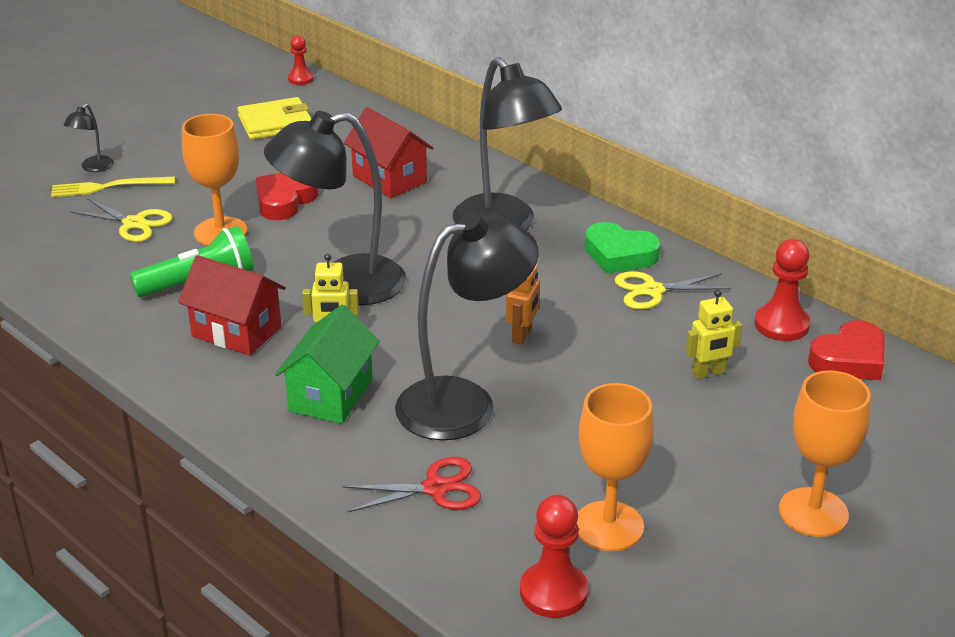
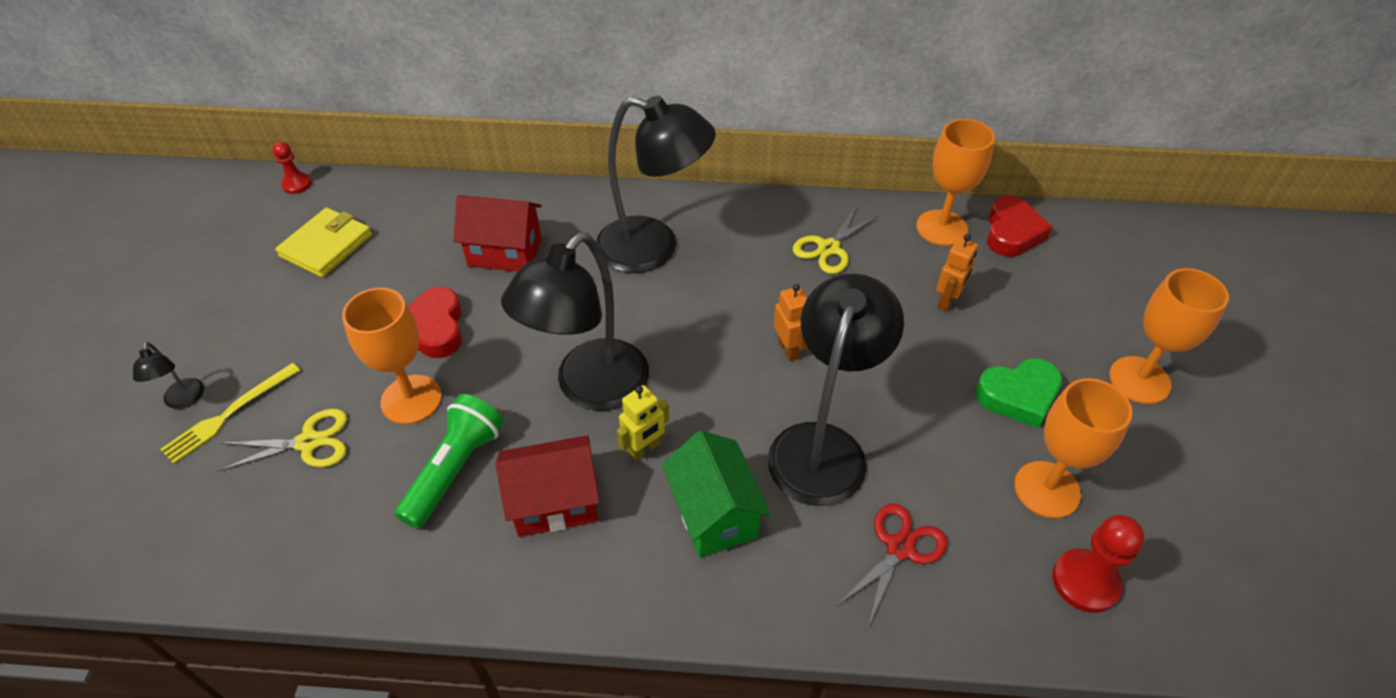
camera: 40 degrees left, 15 degrees up
(619, 255) = (769, 228): green heart -> green heart (1018, 396)
(708, 373) = (947, 301): yellow robot -> orange robot
(781, 325) = (941, 228): red pawn -> orange goblet

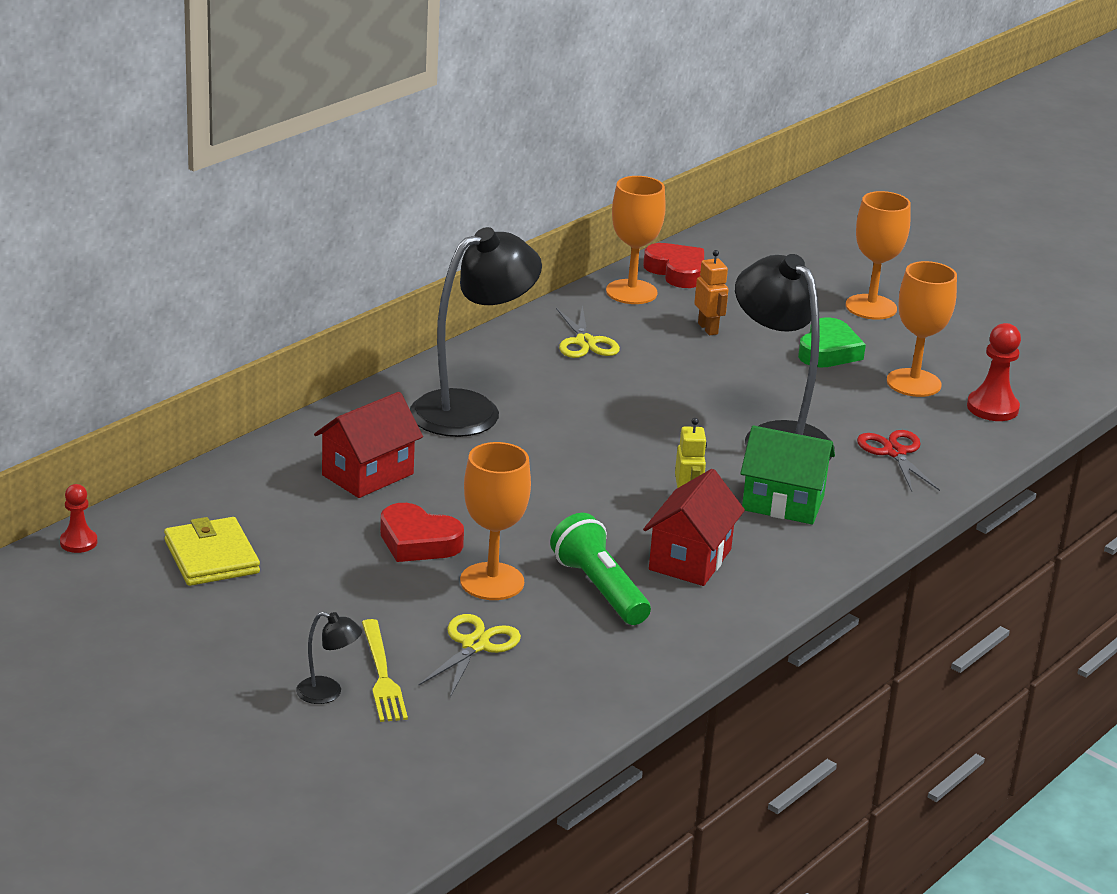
camera: 55 degrees left, 20 degrees down
(590, 388) = (593, 500): black lamp -> none
(789, 349) = (668, 407): orange robot -> none

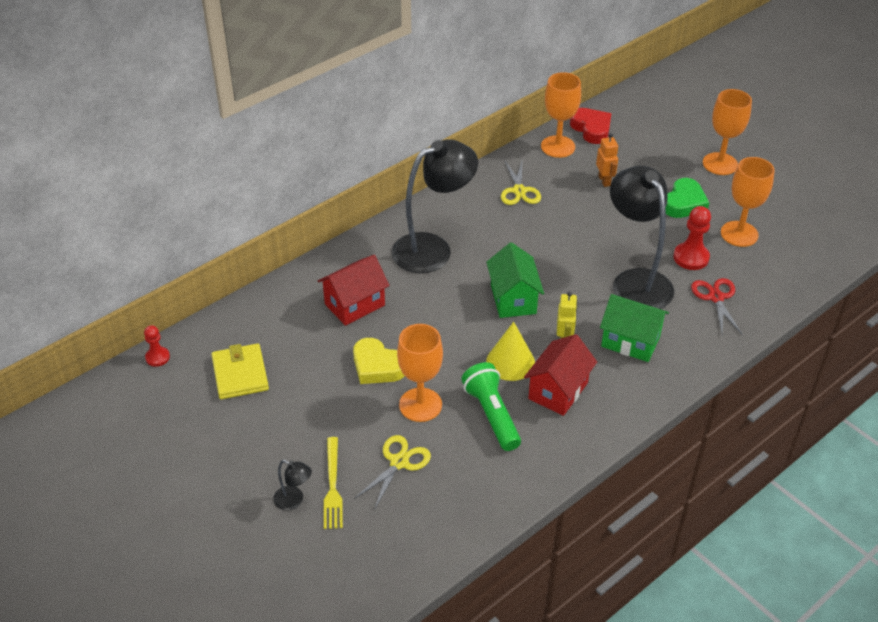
camera: 10 degrees right, 15 degrees up
(418, 542) = (377, 366): red heart -> yellow heart
(602, 462) = (513, 299): none -> green house
(614, 531) = (510, 362): none -> yellow cone
(992, 408) = (791, 258): red pawn -> red pawn (691, 257)

